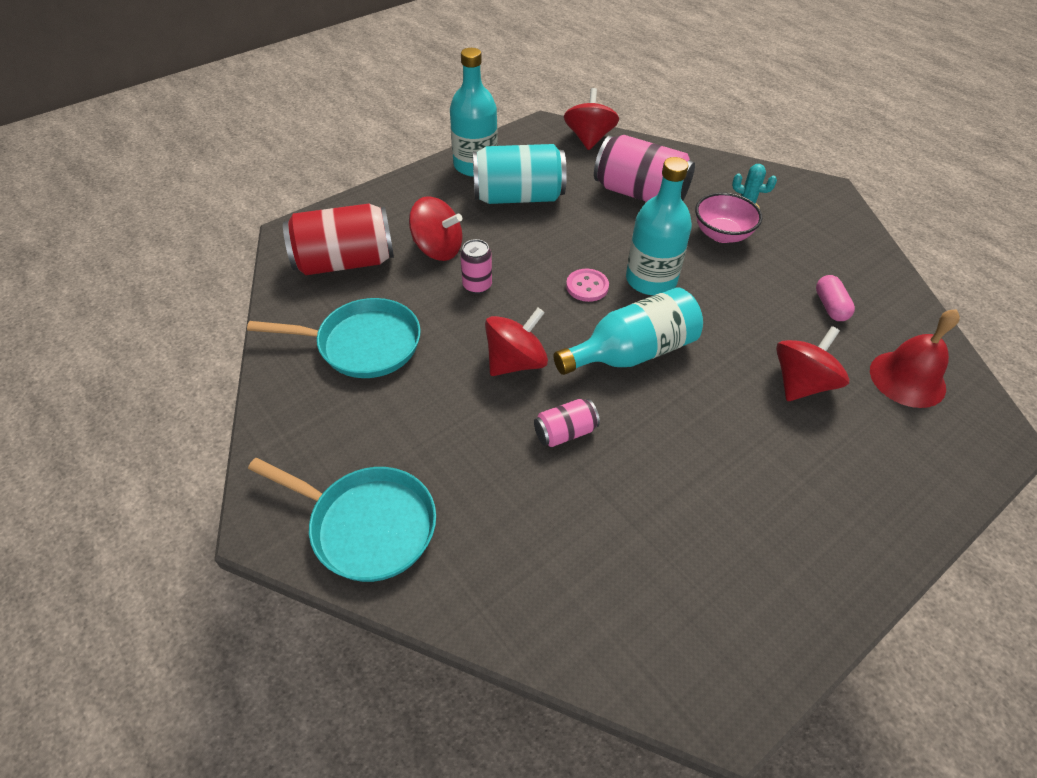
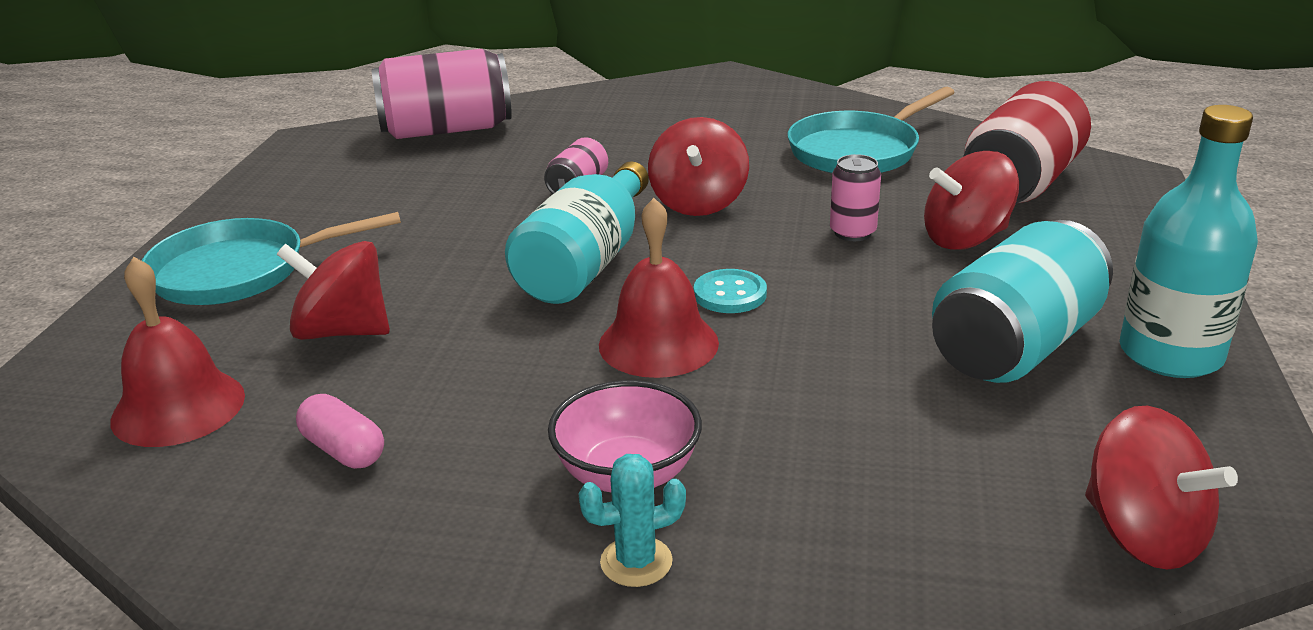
camera: 140 degrees right, 20 degrees down
(367, 525) = (658, 98): turquoise pan -> turquoise pan (239, 271)
(587, 286) = (730, 294): pink button -> turquoise button
(640, 194) = (860, 467): pink can -> pink can (446, 130)
(651, 280) = (658, 343): turquoise bottle -> red bell
(801, 383) = (342, 331): red spinning top -> red spinning top turned 105 degrees clockwise

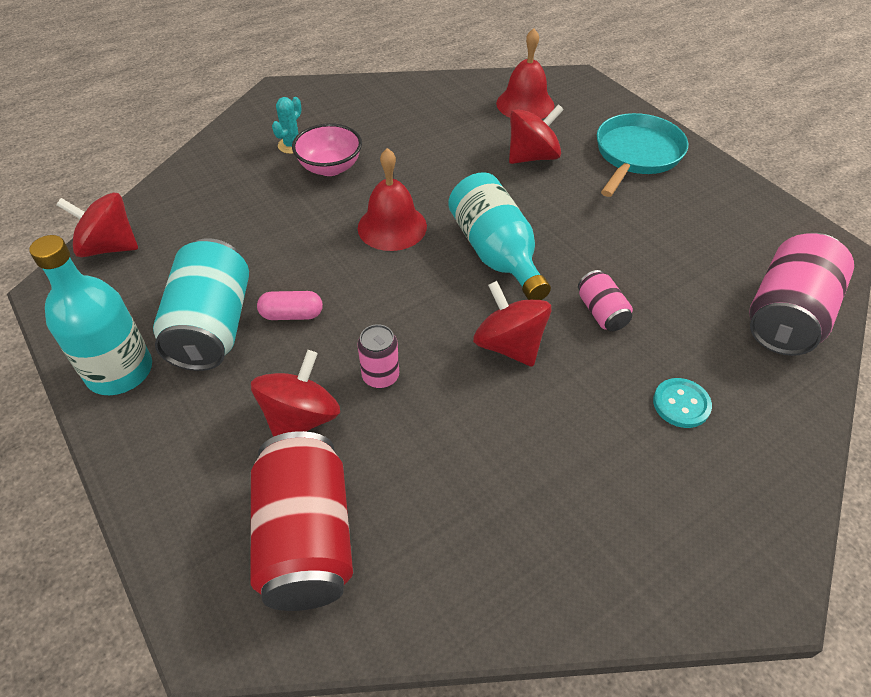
camera: 135 degrees right, 20 degrees up
(343, 450) = (442, 123): pink capsule -> pink capsule (292, 315)
(730, 294) = (395, 276): turquoise button -> turquoise button (681, 404)
(858, 151) = (478, 502): turquoise pan -> none

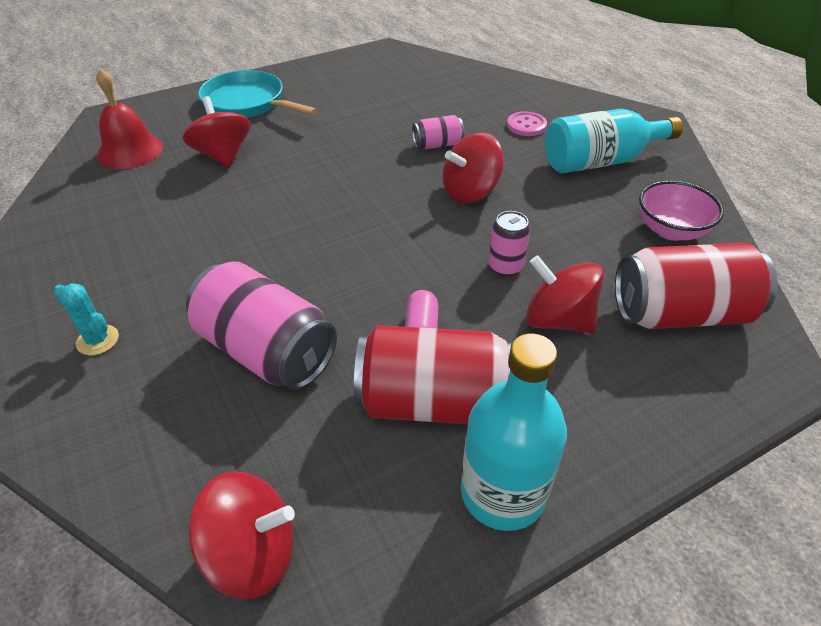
camera: 85 degrees left, 5 degrees down
(109, 247) = (252, 553): red spinning top -> red spinning top turned 105 degrees counterclockwise
(212, 326) = (433, 402): turquoise can -> red can
(330, 167) = (168, 301): pink bowl -> pink bowl (670, 230)
(392, 227) = (299, 253): red bell -> none
(496, 253) = (357, 189): turquoise bottle -> turquoise bottle (601, 161)
(681, 404) = (526, 125): turquoise button -> pink button
(786, 316) = (448, 76): pink can -> pink can (267, 351)

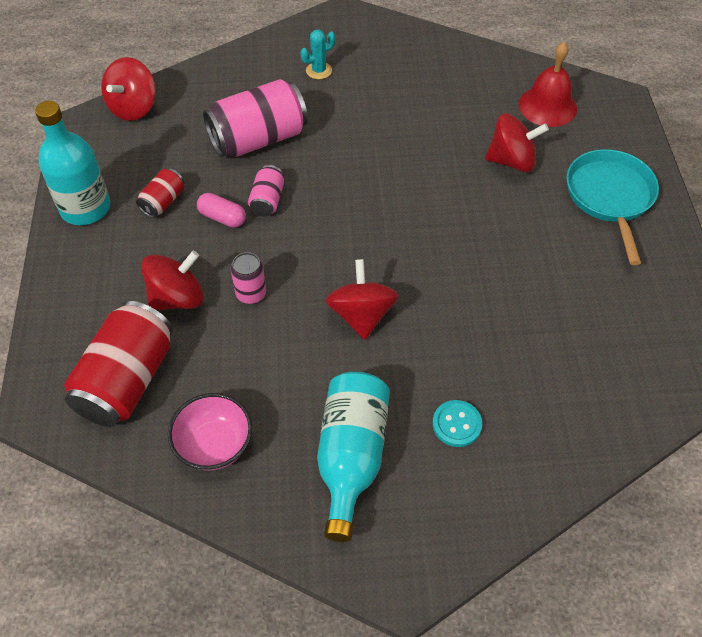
camera: 115 degrees right, 10 degrees up
(248, 103) = (610, 197): turquoise pan -> turquoise pan turned 60 degrees counterclockwise
(433, 402) = (163, 202): red can -> red can, size x0.49
(437, 145) = (455, 323): pink can -> pink can (267, 200)
(526, 125) = (456, 424): pink button -> turquoise button

